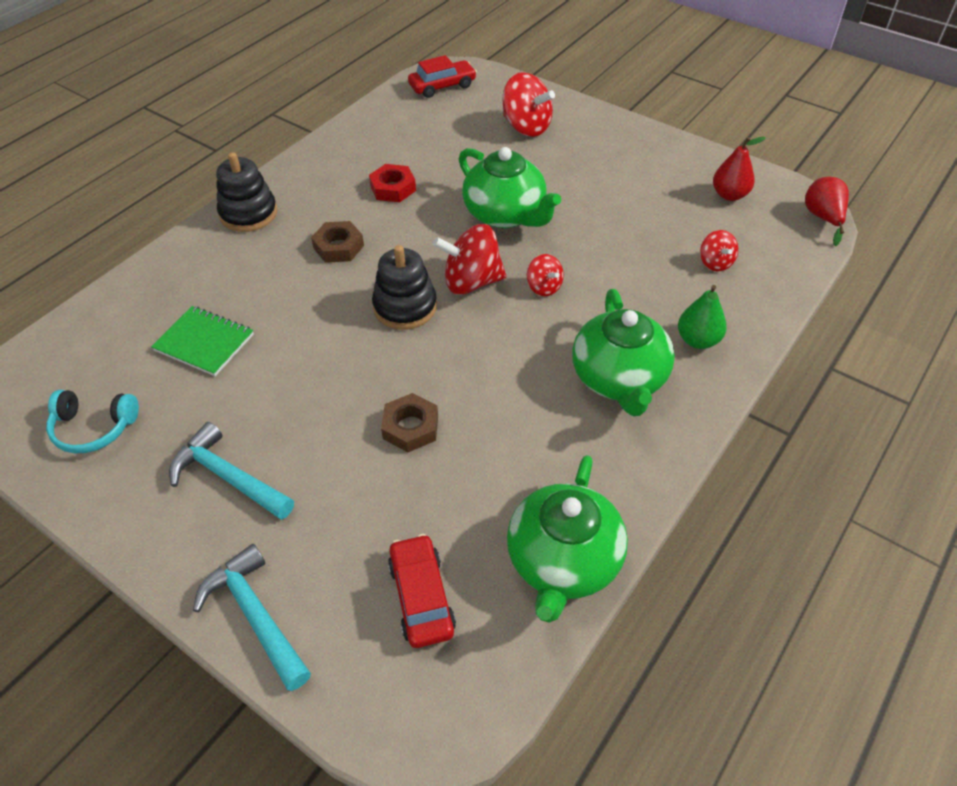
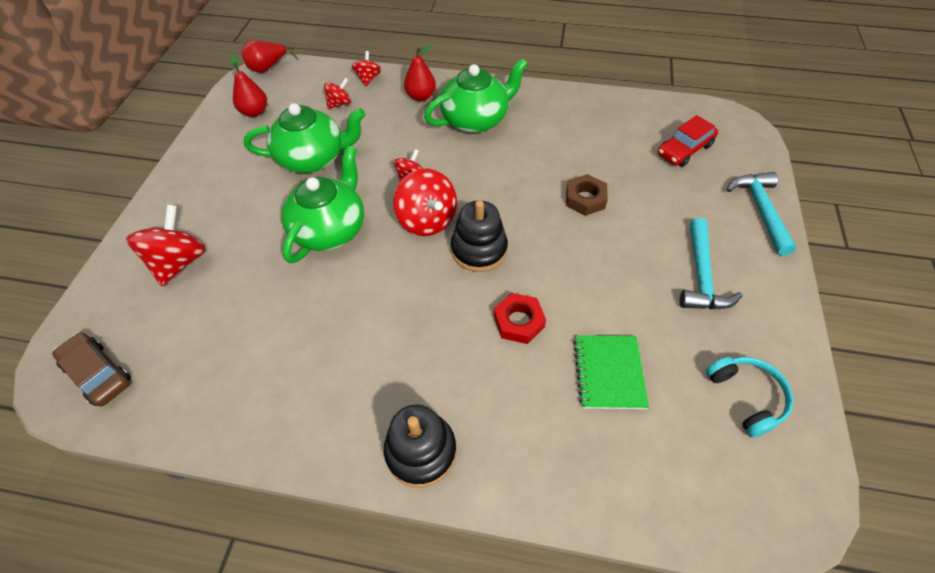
camera: 115 degrees left, 5 degrees up
(256, 616) = (761, 210): turquoise hammer -> turquoise hammer turned 150 degrees clockwise
(338, 247) = (432, 333): brown nut -> none
(393, 188) = (322, 331): red nut -> red nut (518, 321)
(442, 86) = (98, 373): red car -> brown car
(563, 562) = (617, 107): green teapot -> green teapot (313, 158)
(698, 340) = (421, 96): green pear -> red pear
(762, 300) = (368, 79): none -> red spinning top

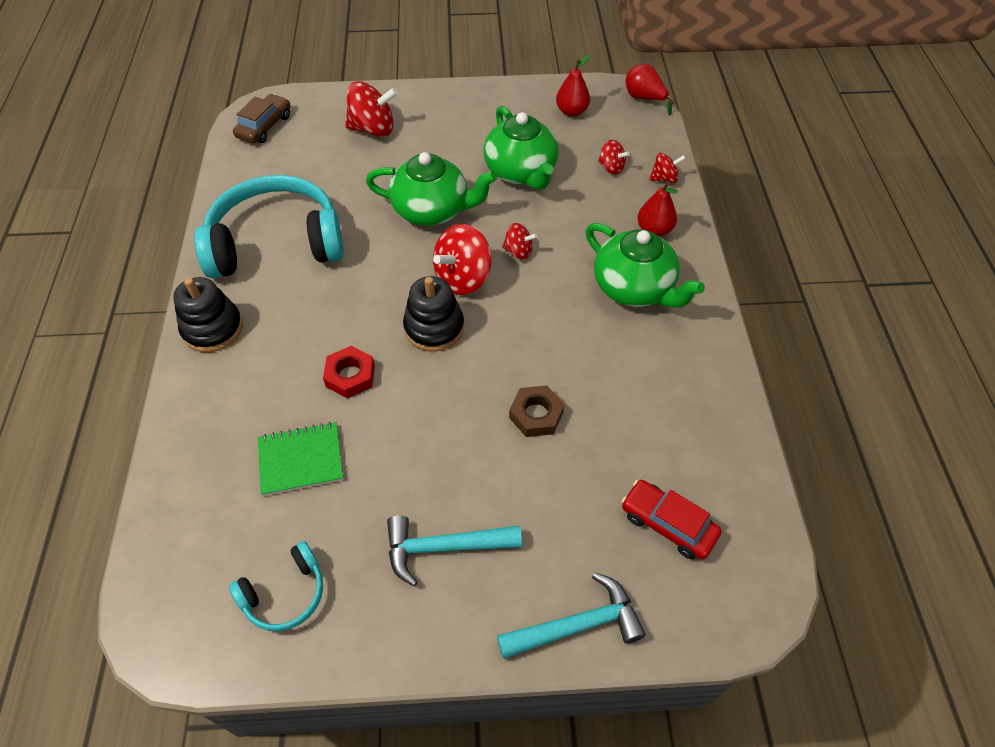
camera: 75 degrees right, 0 degrees up
(314, 374) = (276, 243): none -> turquoise headphones

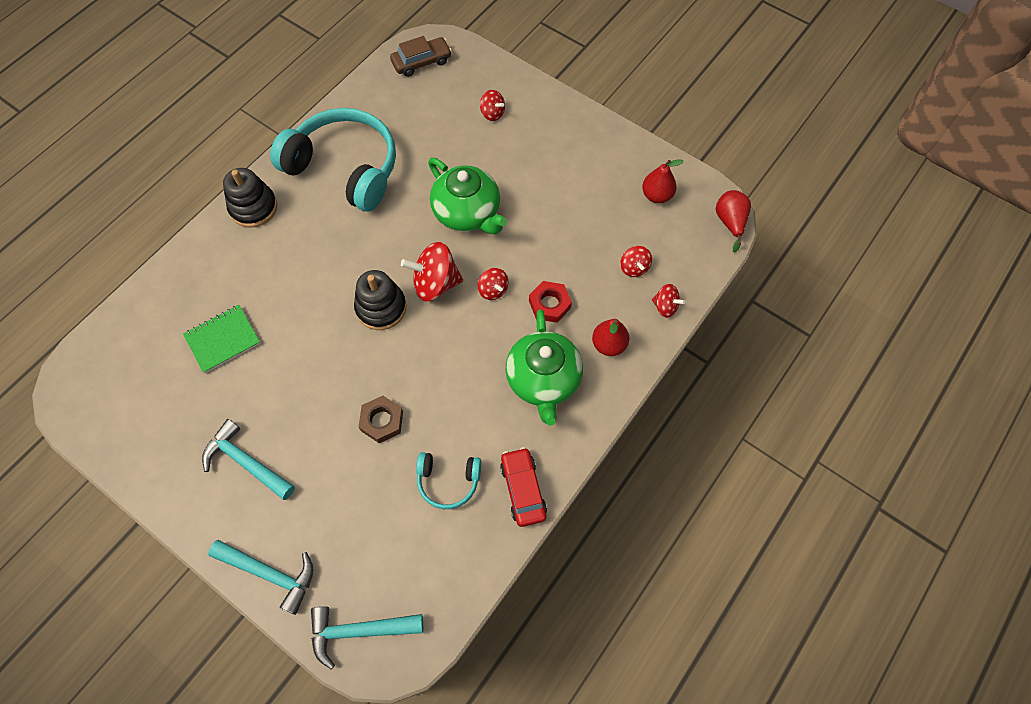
camera: 40 degrees right, 10 degrees up
(285, 593) = (143, 417): turquoise headphones -> turquoise headphones (448, 481)
(301, 460) = (223, 339): green notebook -> green notebook turned 60 degrees counterclockwise
(350, 376) = (300, 303): red nut -> red nut (549, 304)
(373, 129) = (492, 113): red spinning top -> red spinning top, size x0.55
(521, 172) = (562, 224): green teapot -> none
(668, 524) = (385, 561): red car -> red car (523, 489)
(712, 600) = (359, 630): none -> turquoise hammer

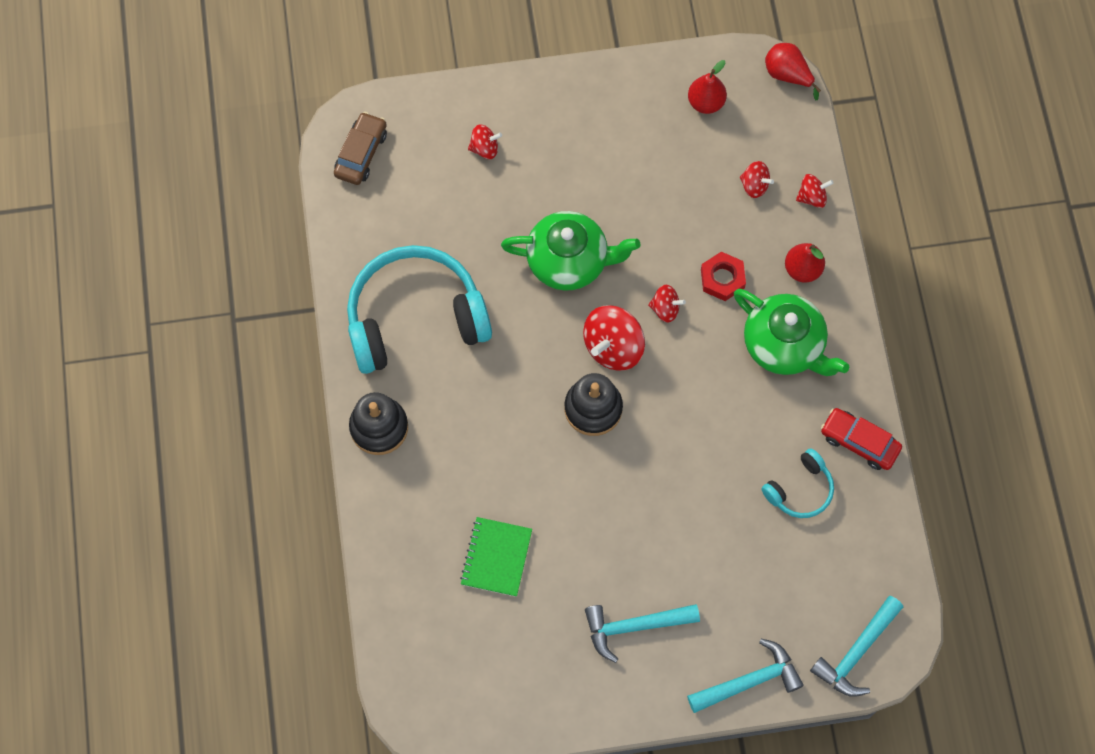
camera: 45 degrees left, 5 degrees up
(382, 421) = (700, 495): brown nut -> none

